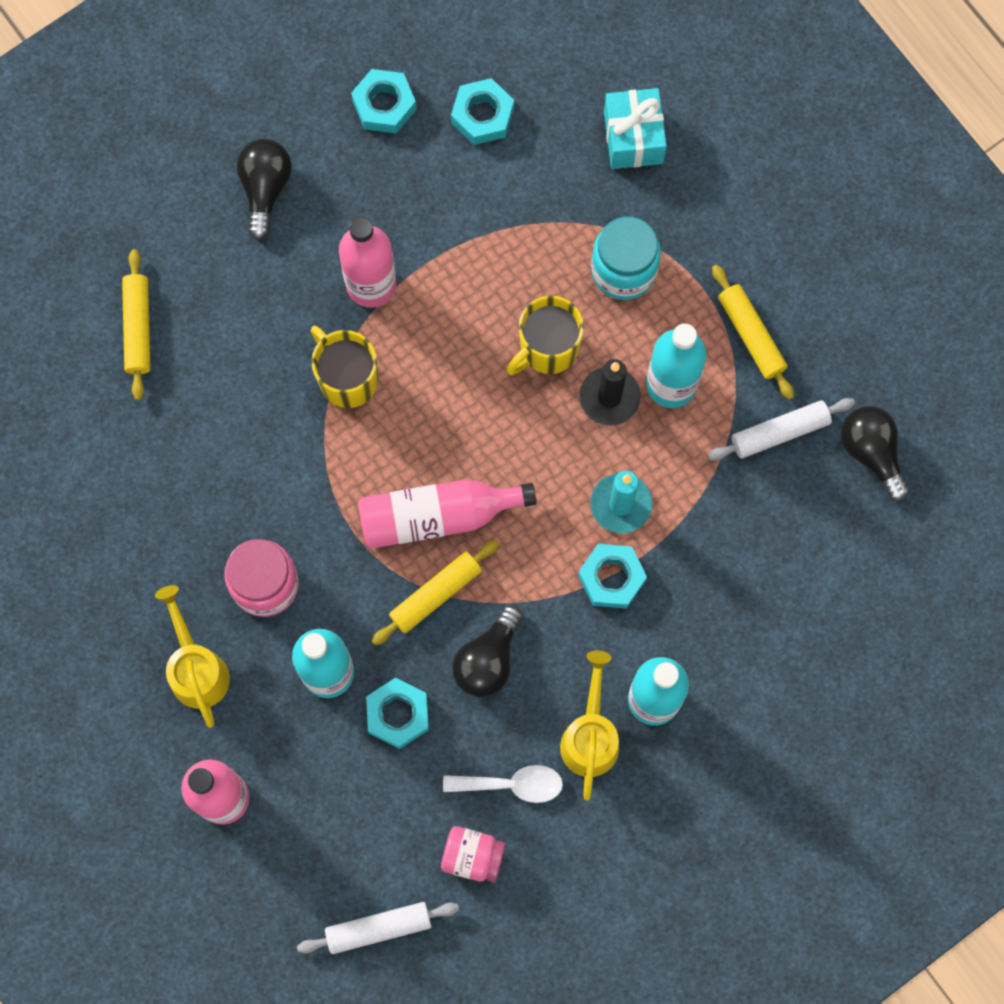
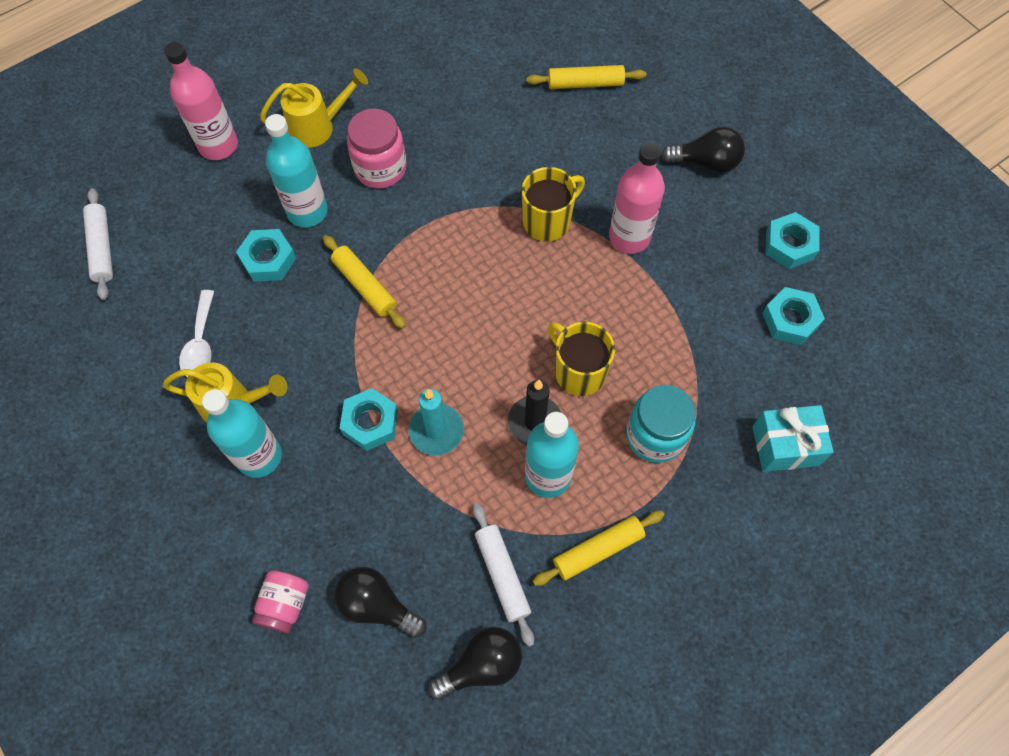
camera: 90 degrees right, 10 degrees down
(437, 516) = (430, 287): pink bottle -> none
(473, 856) = (146, 314): pink jar -> pink jar (285, 604)
(488, 660) = (307, 325): black light bulb -> black light bulb (377, 605)

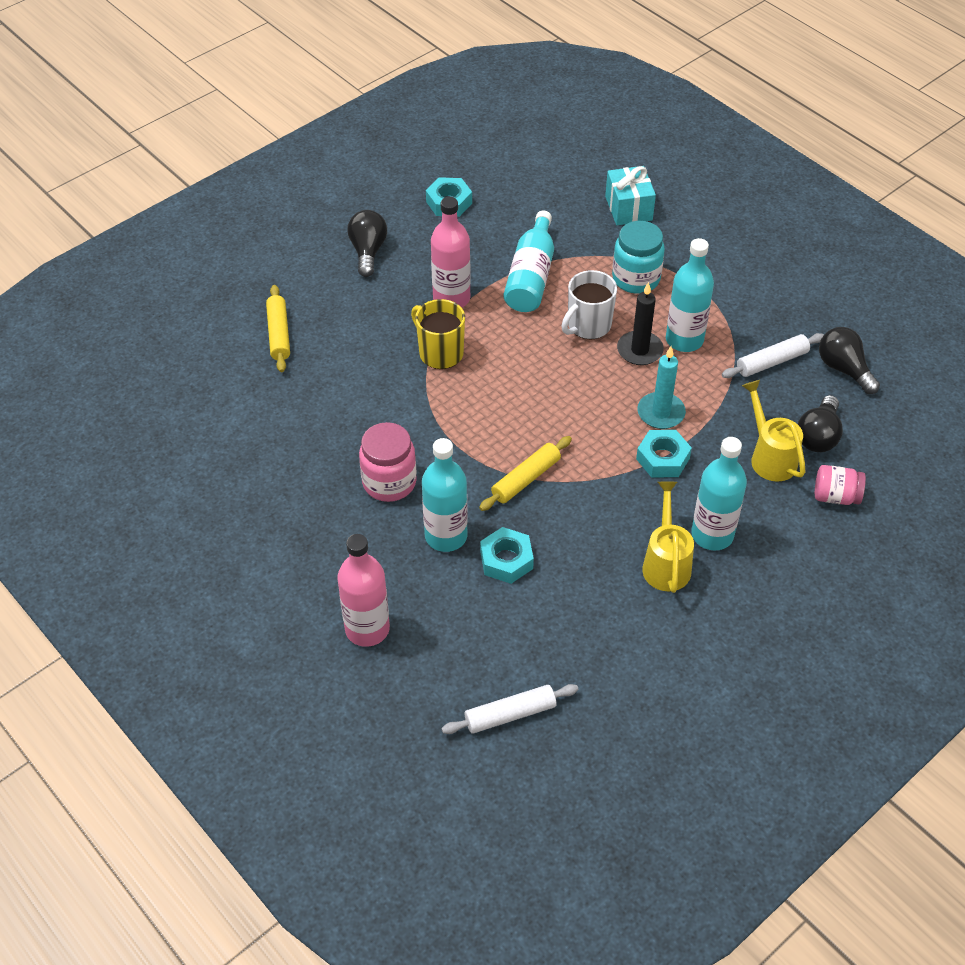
camera: 95 degrees left, 15 degrees down
(200, 343) = (607, 601): white spoon -> none
(318, 127) = (338, 541): yellow watering can -> yellow watering can (770, 457)
(578, 371) = (588, 325): yellow mug -> white mug
(598, 550) = (737, 308): yellow rolling pin -> none
(662, 320) = (531, 276): none -> turquoise bottle
(790, 320) = (519, 203): turquoise nut -> none

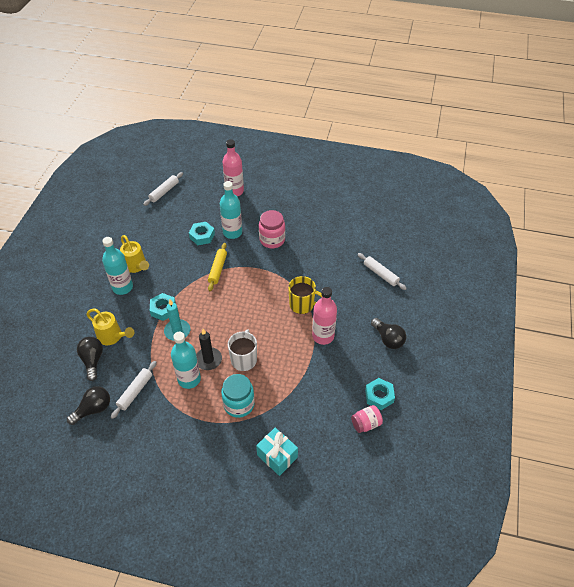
camera: 145 degrees right, 0 degrees up
(279, 334) = (380, 274): yellow rolling pin -> white rolling pin
(531, 276) = (295, 372): turquoise bottle -> none
(835, 496) = (72, 333): pink jar -> pink jar (366, 424)
(844, 369) = (93, 409): black light bulb -> black light bulb turned 60 degrees counterclockwise

